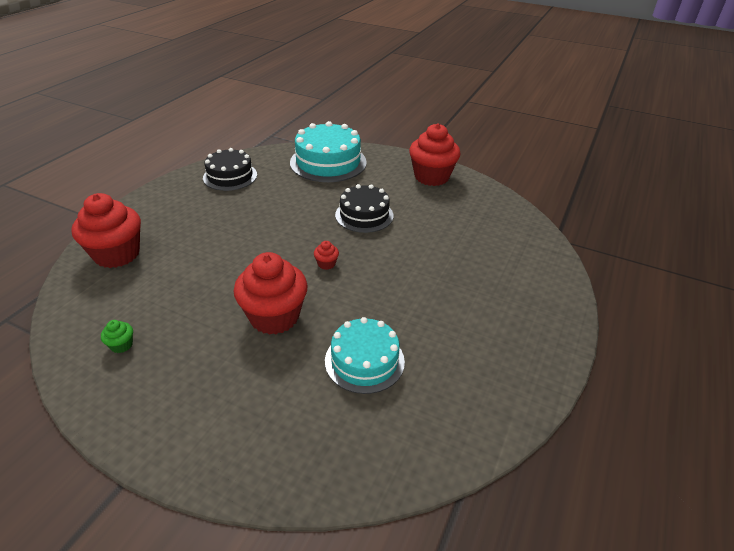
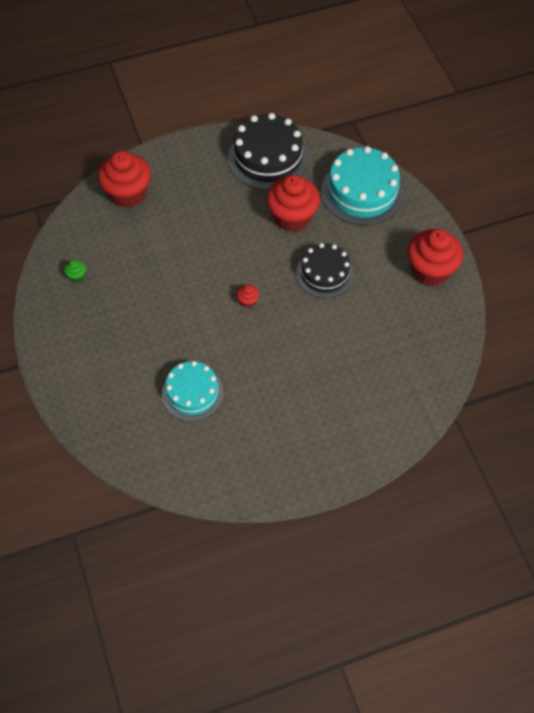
camera: 45 degrees right, 20 degrees up
(230, 176) = (268, 158): black cake -> black cake, size x1.51
(274, 317) = (174, 320): red cupcake -> red cupcake (292, 217)

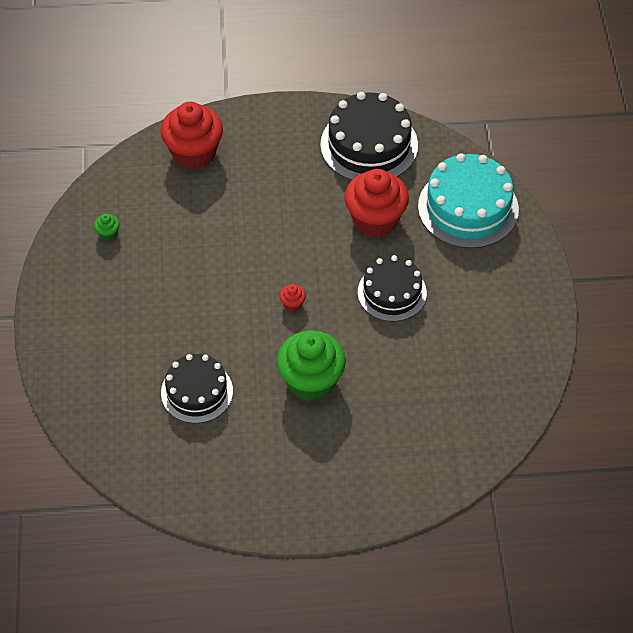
camera: 15 degrees right, 5 degrees down
(192, 393) = (197, 392): turquoise cake -> black cake
(283, 362) = (311, 381): none -> green cupcake
(430, 270) = (519, 316): red cupcake -> none

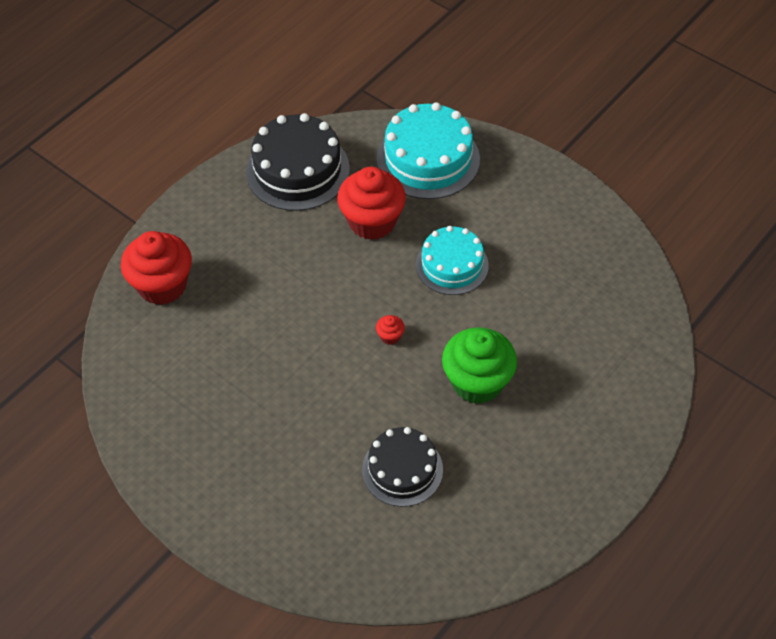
camera: 45 degrees left, 0 degrees up
(108, 233) = (169, 409): green cupcake -> none
(392, 292) = (452, 265): black cake -> turquoise cake

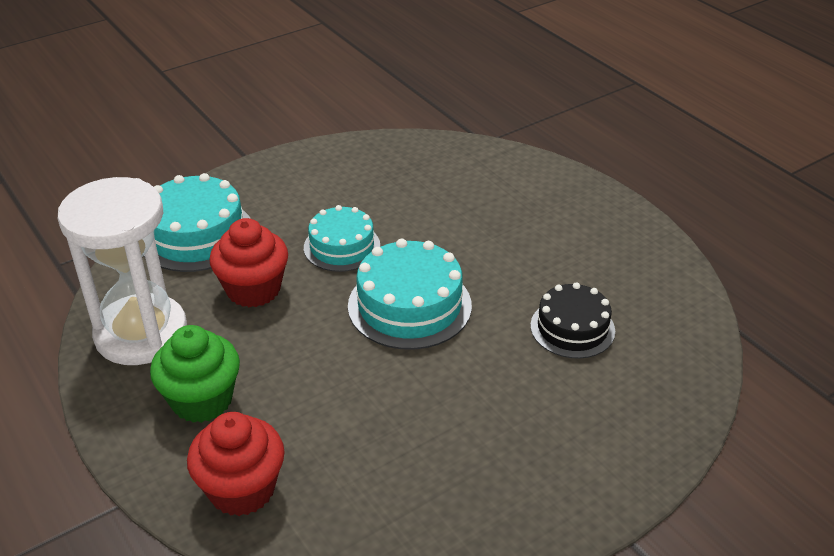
camera: 75 degrees left, 15 degrees down
(297, 170) = (141, 334): black cake -> white hourglass
(390, 336) = (409, 305): red cupcake -> turquoise cake
(477, 382) = (487, 259): green cupcake -> green cupcake (202, 400)

